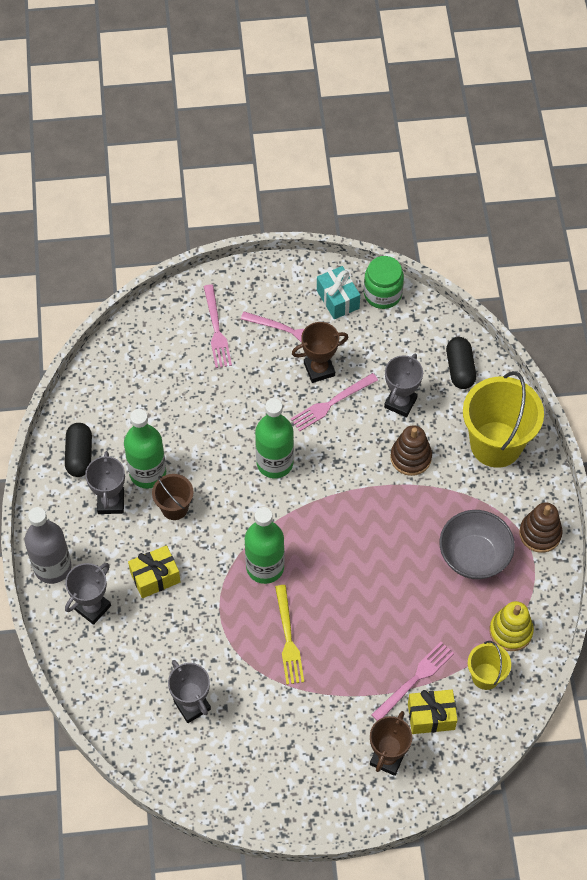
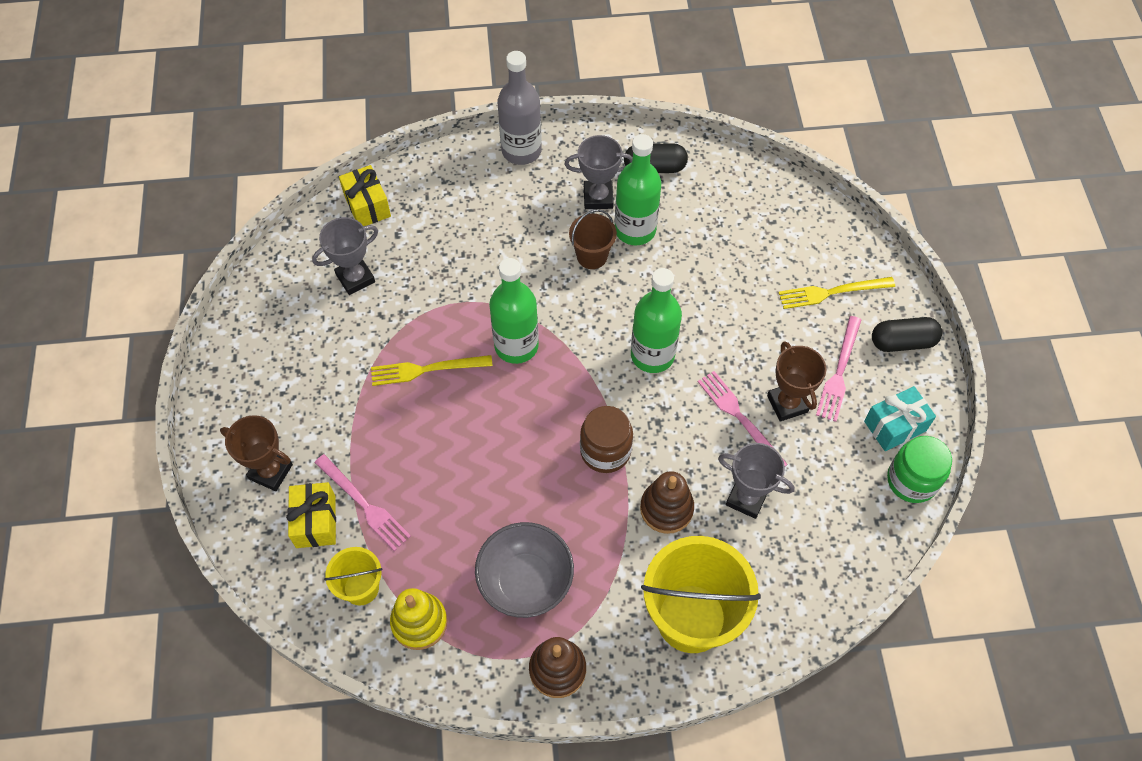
camera: 90 degrees right, 0 degrees up
(92, 607) = (474, 186): grey trophy -> none
(155, 577) = (507, 240): yellow gift -> yellow gift (367, 205)
(216, 329) = (832, 292): pink fork -> yellow fork
(363, 499) = (605, 451): none -> brown jar
(460, 369) = (805, 575): black capsule -> black capsule (902, 342)

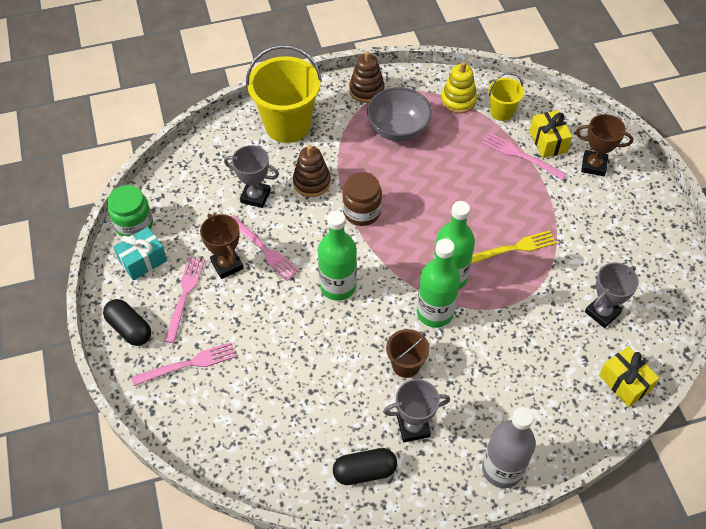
camera: 170 degrees right, 5 degrees down
(635, 230) = (372, 398): green bottle -> green bottle (435, 312)
(832, 292) = (188, 364): yellow fork -> pink fork
(902, 342) = (129, 328): black capsule -> black capsule turned 60 degrees clockwise

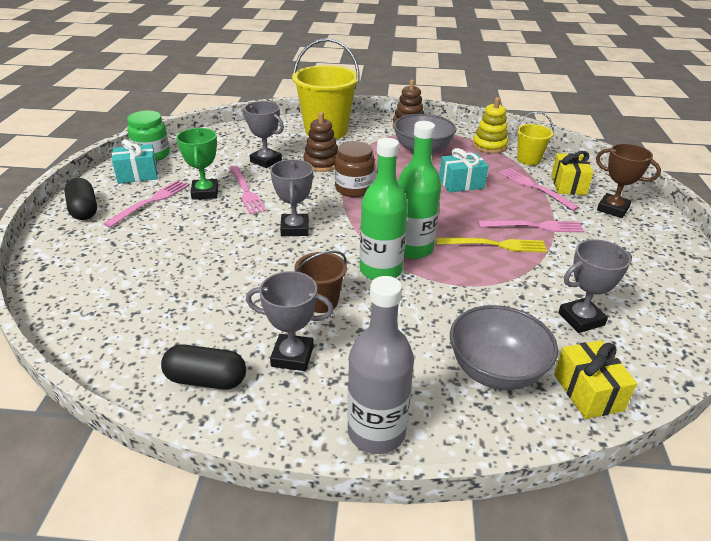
camera: 20 degrees right, 20 degrees down
(188, 364) = (108, 244): pink fork -> pink fork (534, 226)
(227, 265) = (205, 192): brown trophy -> green trophy
(338, 286) = (294, 228): green bottle -> grey trophy
(454, 171) = (461, 184): none -> turquoise gift
(559, 386) = (495, 371): none -> grey bowl

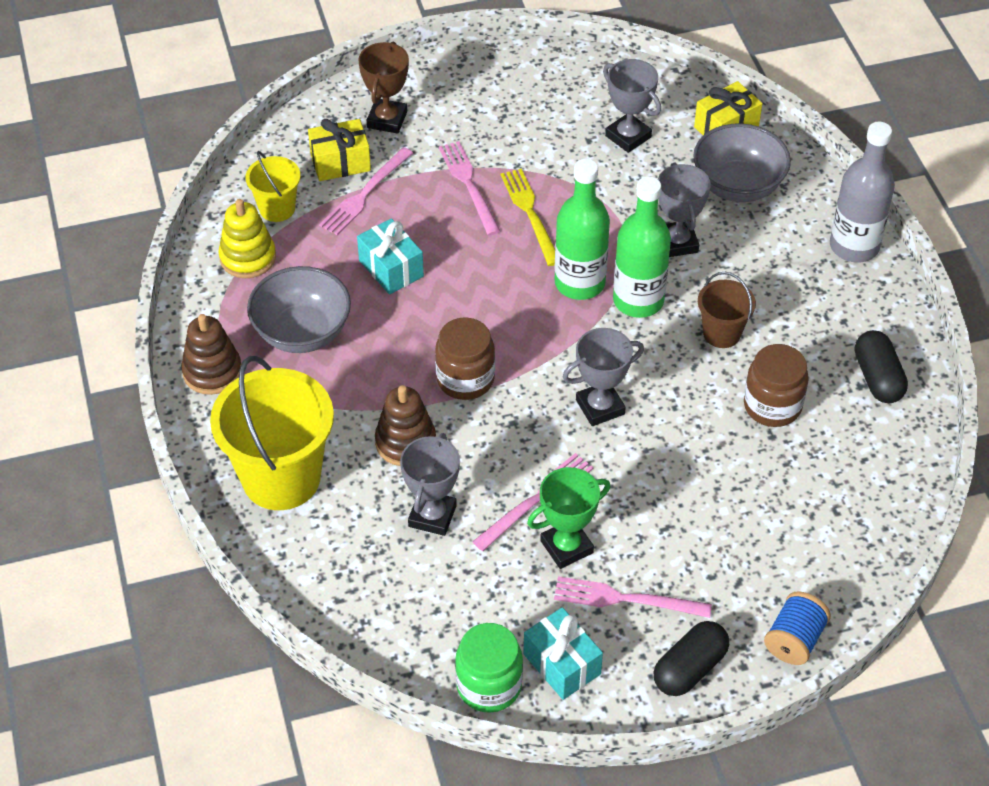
camera: 110 degrees left, 15 degrees up
(49, 251) = (794, 640): none -> blue spool
(231, 305) = (772, 406): none -> brown jar
(292, 356) = (810, 328): grey trophy -> grey trophy (677, 243)

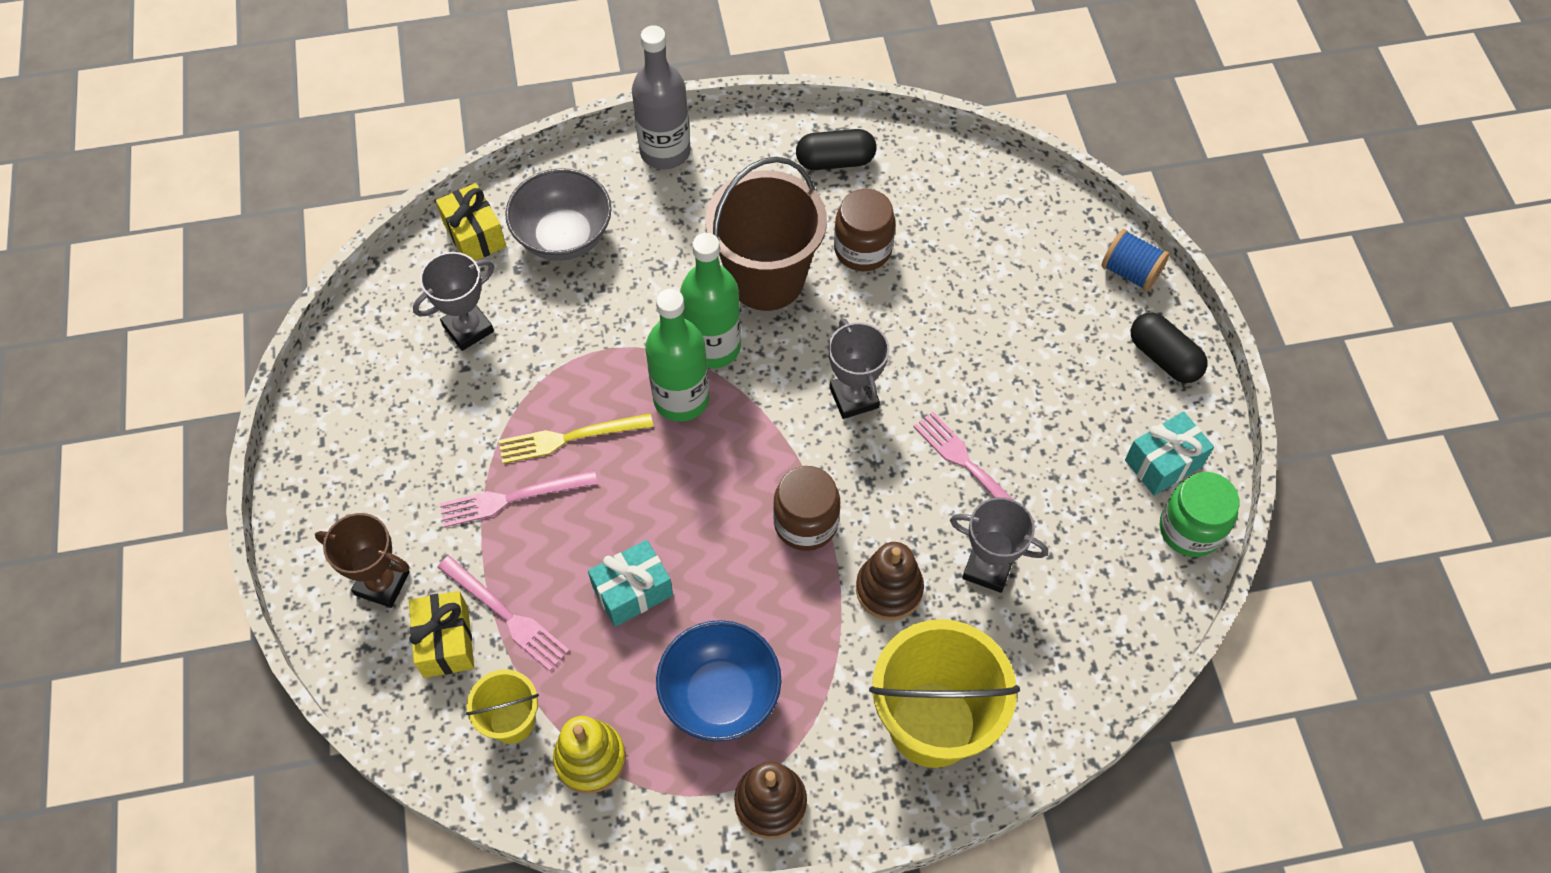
camera: 85 degrees left, 10 degrees up
(302, 332) = (720, 695): grey bowl -> blue bowl
(566, 547) = (1027, 445): green trophy -> none
(626, 599) = (1088, 400): pink fork -> none
(677, 243) = (636, 301): grey trophy -> none
(721, 333) = (766, 278): brown bucket -> brown bucket, size x1.96

